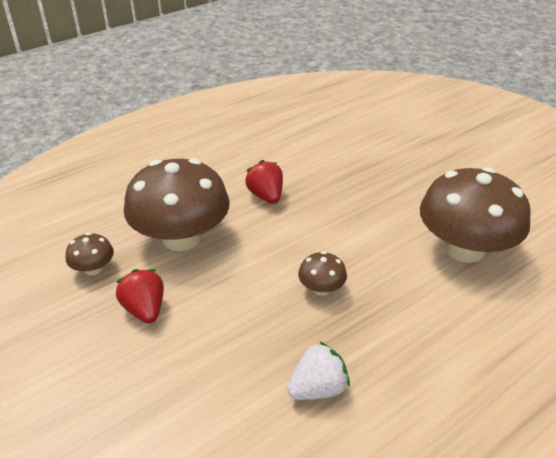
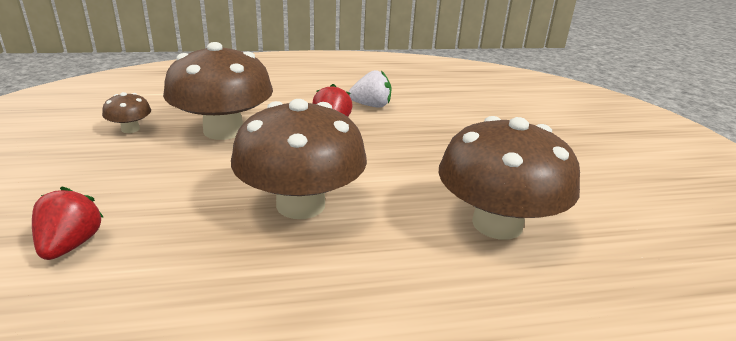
camera: 25 degrees right, 10 degrees down
(145, 309) = (130, 167): red strawberry -> red strawberry (70, 245)
(317, 389) = (195, 284): white strawberry -> white strawberry (371, 105)
(321, 288) = (300, 204): brown mushroom -> brown mushroom, size x2.31

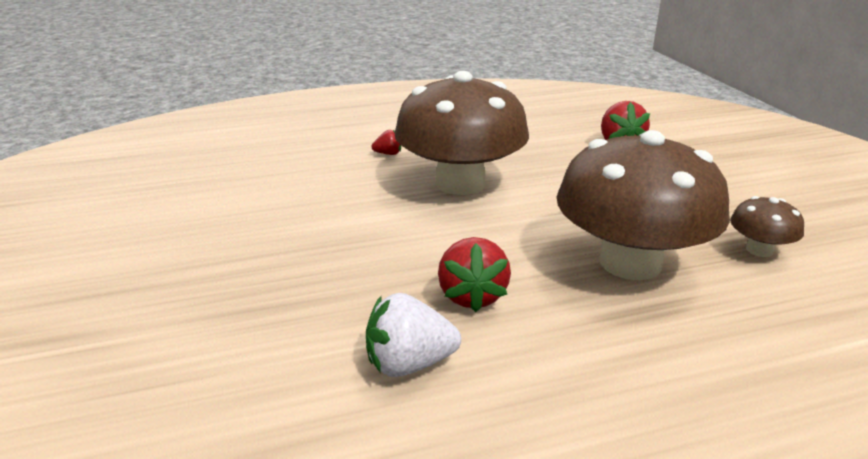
camera: 175 degrees right, 0 degrees up
(367, 259) = (388, 154): none -> red strawberry
(497, 224) = (263, 184): brown mushroom -> none

